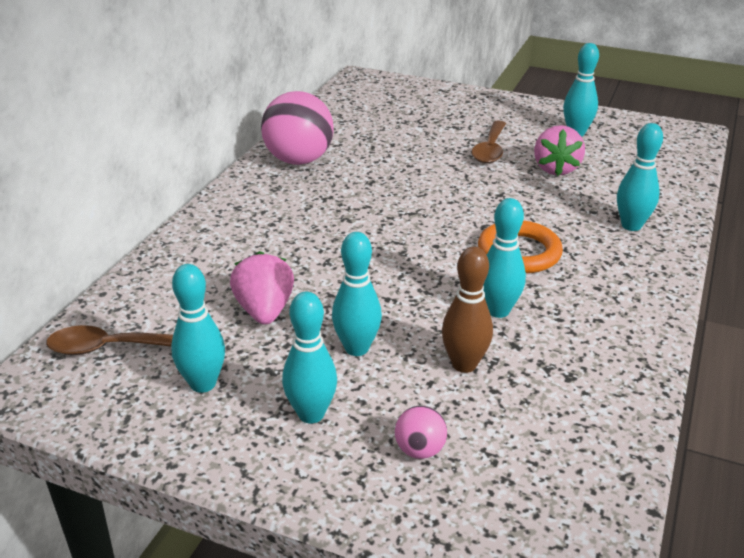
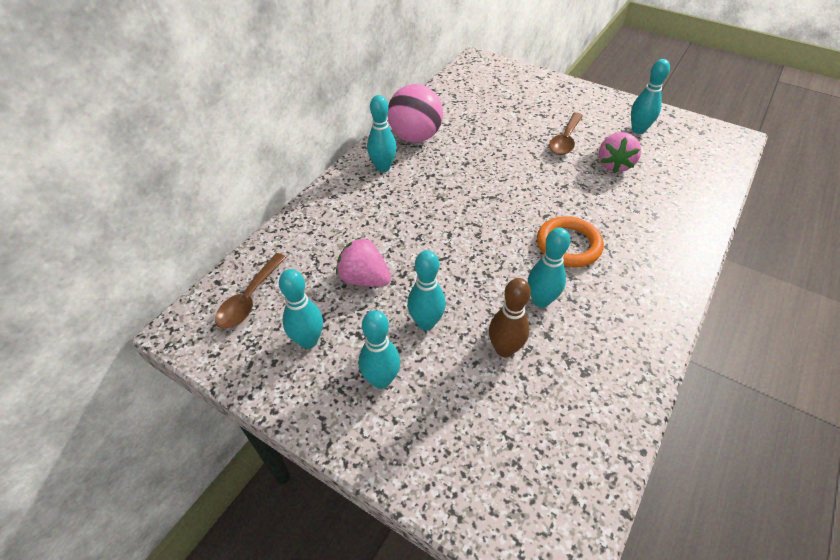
camera: 10 degrees right, 15 degrees up
(111, 348) = (249, 299): brown spoon -> brown spoon turned 75 degrees counterclockwise
(264, 311) = (364, 278): pink strawberry -> pink strawberry turned 60 degrees counterclockwise
(419, 450) = (455, 426): pink ball -> none
(631, 225) = (665, 228): turquoise bowling pin -> turquoise bowling pin (383, 167)

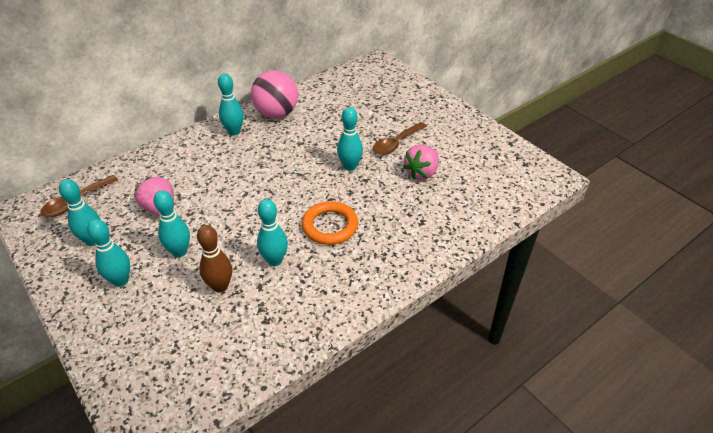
camera: 20 degrees right, 5 degrees down
(638, 130) = (468, 149): turquoise bowling pin -> turquoise bowling pin (350, 166)

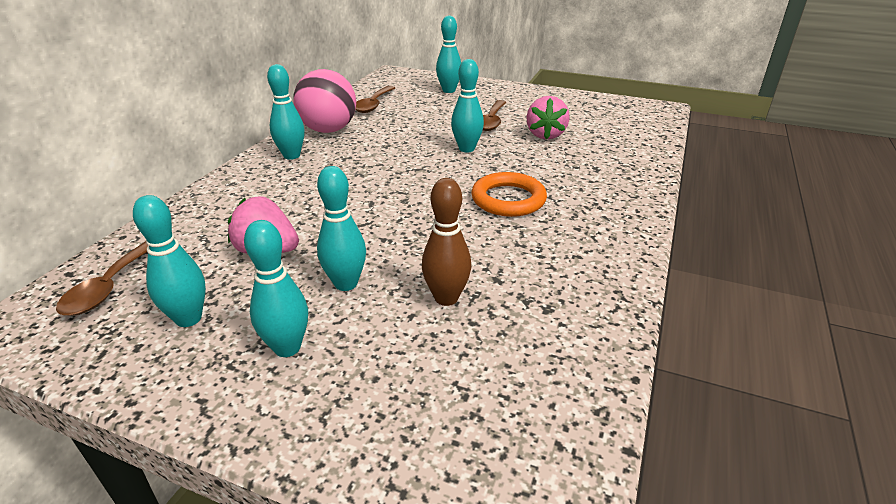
camera: 30 degrees left, 10 degrees down
(274, 260) = (484, 249): turquoise bowling pin -> turquoise bowling pin (449, 90)
(329, 95) = (374, 104): none -> brown spoon

